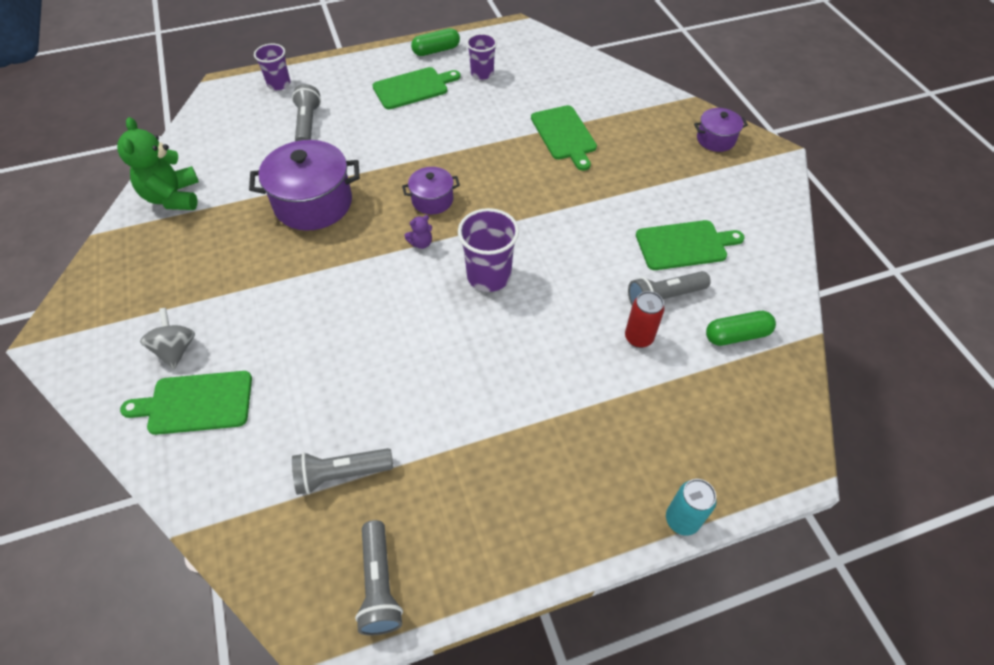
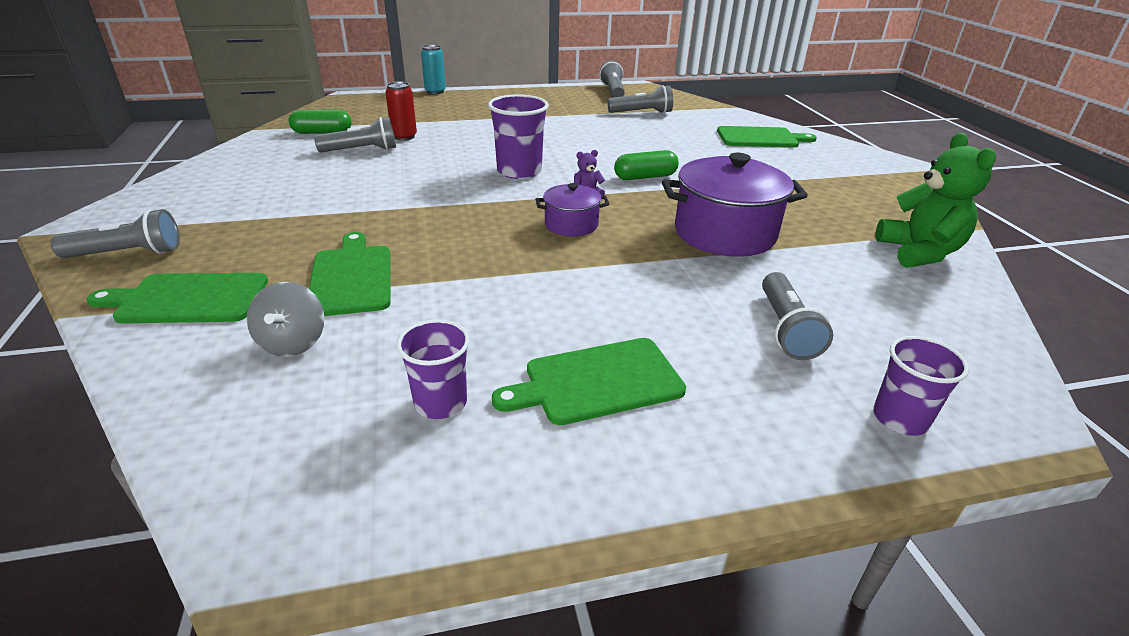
camera: 175 degrees left, 20 degrees down
(176, 349) = (799, 158): grey spinning top -> grey spinning top (293, 343)
(436, 50) = (536, 485): green capsule -> green capsule (645, 177)
(684, 245) = (304, 174): green cutting board -> green cutting board (188, 299)
(715, 139) = (128, 253): purple pot -> grey flashlight

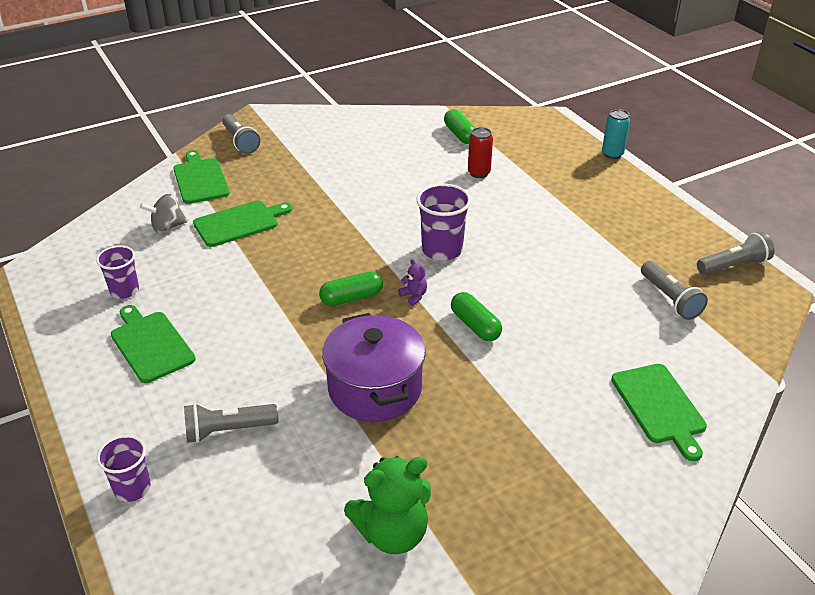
camera: 75 degrees right, 5 degrees up
(362, 150) = (435, 163): grey flashlight -> none
(571, 225) = (351, 298): purple pot -> green capsule

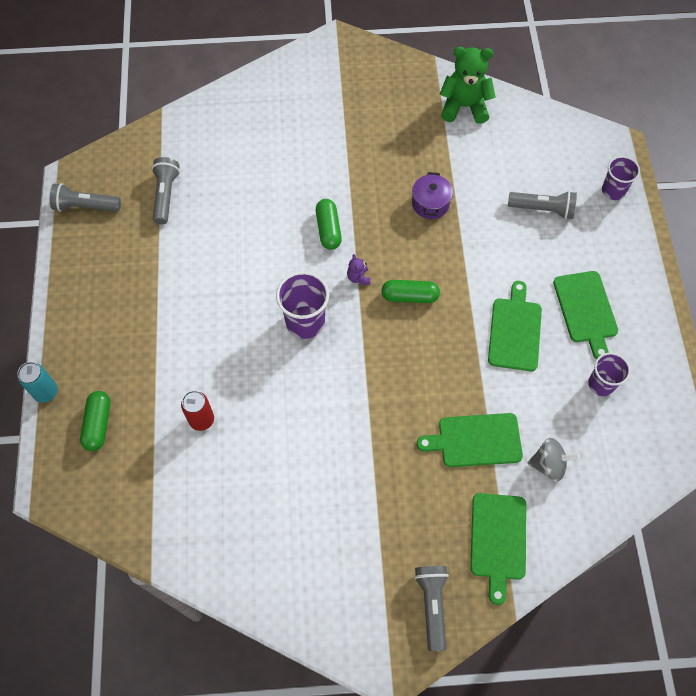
camera: 155 degrees left, 25 degrees up
(375, 388) = (430, 204): purple pot -> purple pot, size x0.54
(460, 135) = (175, 502): green capsule -> green capsule (98, 424)
(659, 406) = (252, 119): green cutting board -> green cutting board (515, 331)

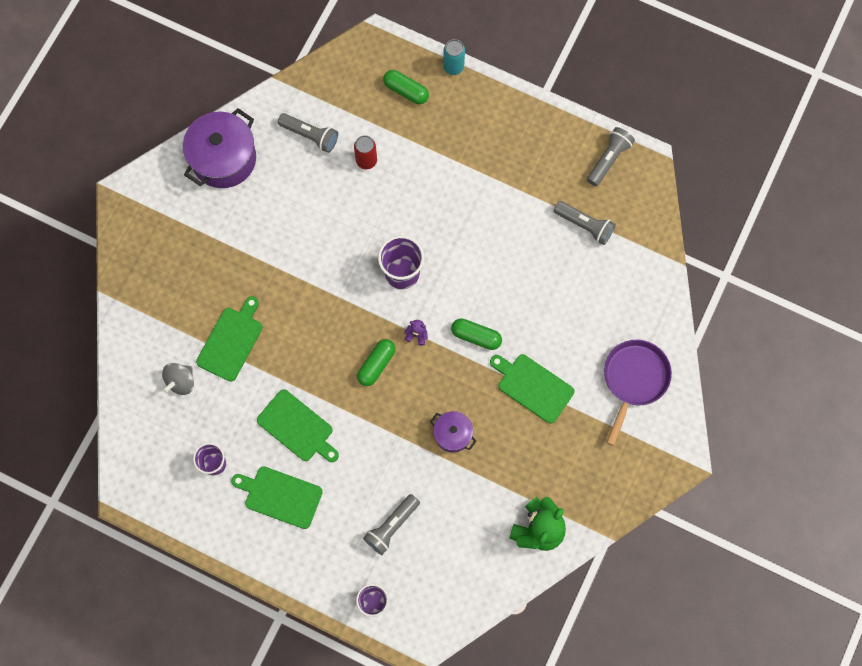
camera: 120 degrees right, 10 degrees up
(281, 573) = (224, 158): none -> purple pot
(291, 98) = (634, 379): none -> purple pan
(432, 605) = (141, 242): grey flashlight -> grey flashlight (310, 135)
(498, 540) = (153, 311): green cutting board -> green cutting board (533, 386)

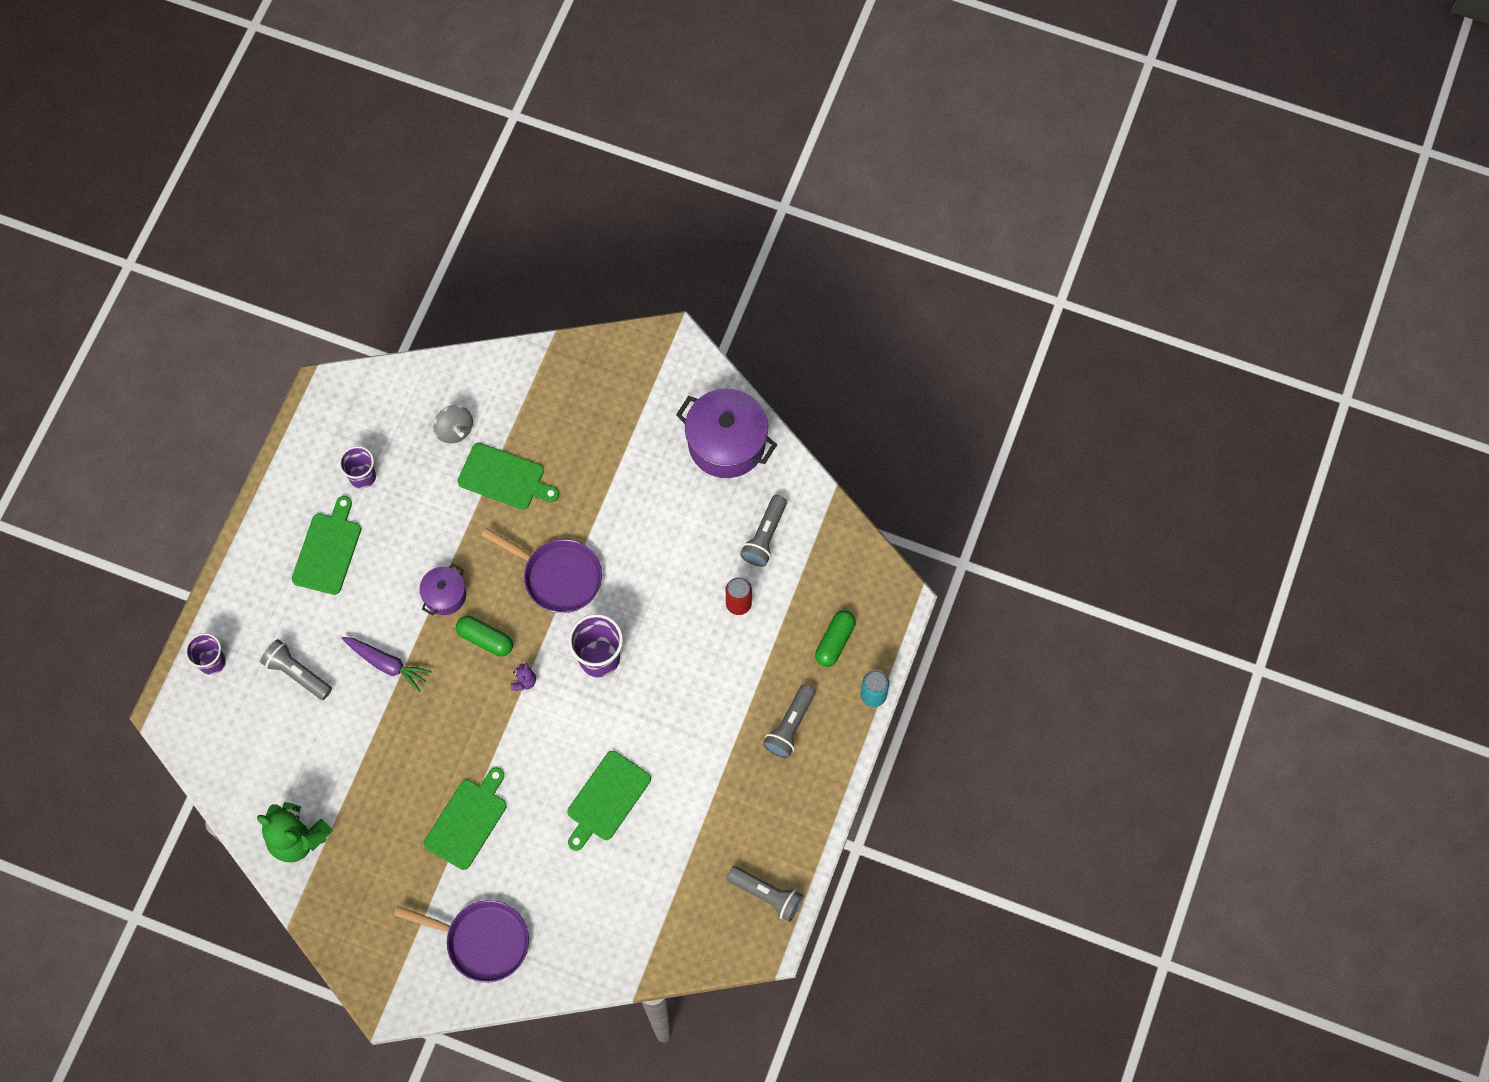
camera: 85 degrees right, 5 degrees down
(181, 381) = (454, 430): grey spinning top -> grey spinning top turned 150 degrees counterclockwise
(297, 427) = (407, 560): green cutting board -> green cutting board (606, 799)
(327, 302) = (558, 576): none -> purple pan
(390, 448) = (387, 664): none -> purple carrot
(452, 434) = (406, 732): purple pot -> purple pot (445, 595)
(476, 336) = (526, 750): green capsule -> none
(585, 225) = (676, 870): grey flashlight -> grey flashlight (790, 726)

